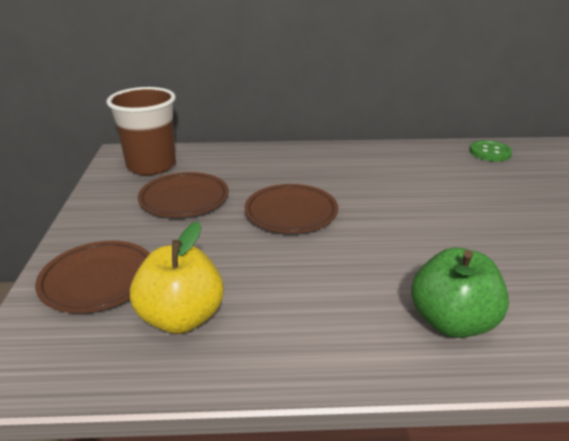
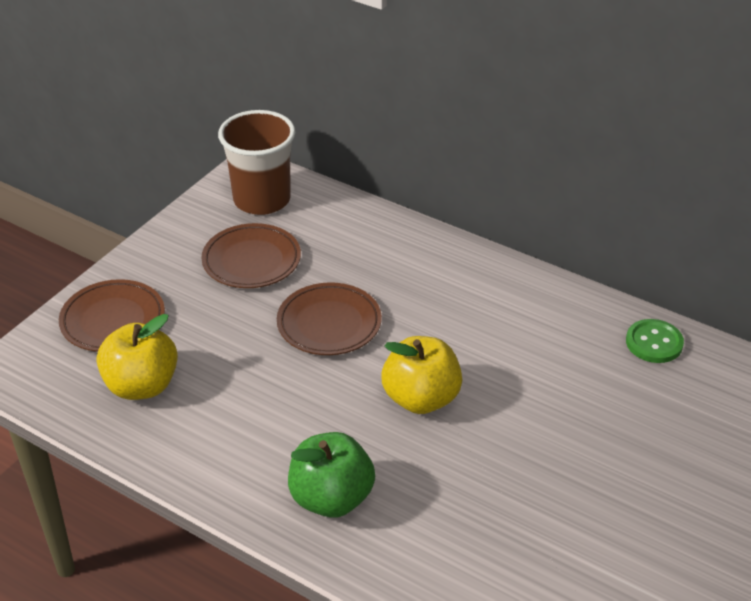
camera: 35 degrees right, 10 degrees up
(414, 229) = (421, 398): none -> yellow apple

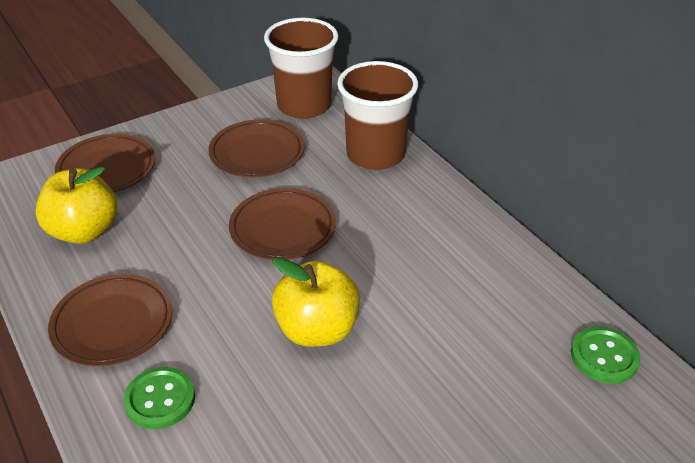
camera: 25 degrees right, 0 degrees up
(240, 455) = (112, 324): none -> brown plate
(331, 498) = (160, 399): green apple -> green button
(364, 229) = (375, 155): none -> brown cup

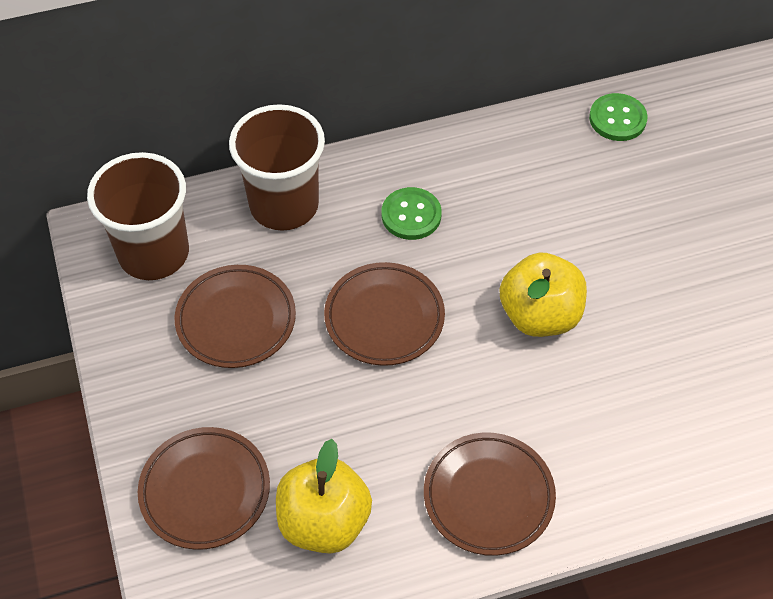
camera: 75 degrees left, 15 degrees up
(160, 399) = (598, 459): green button -> green button (411, 215)

